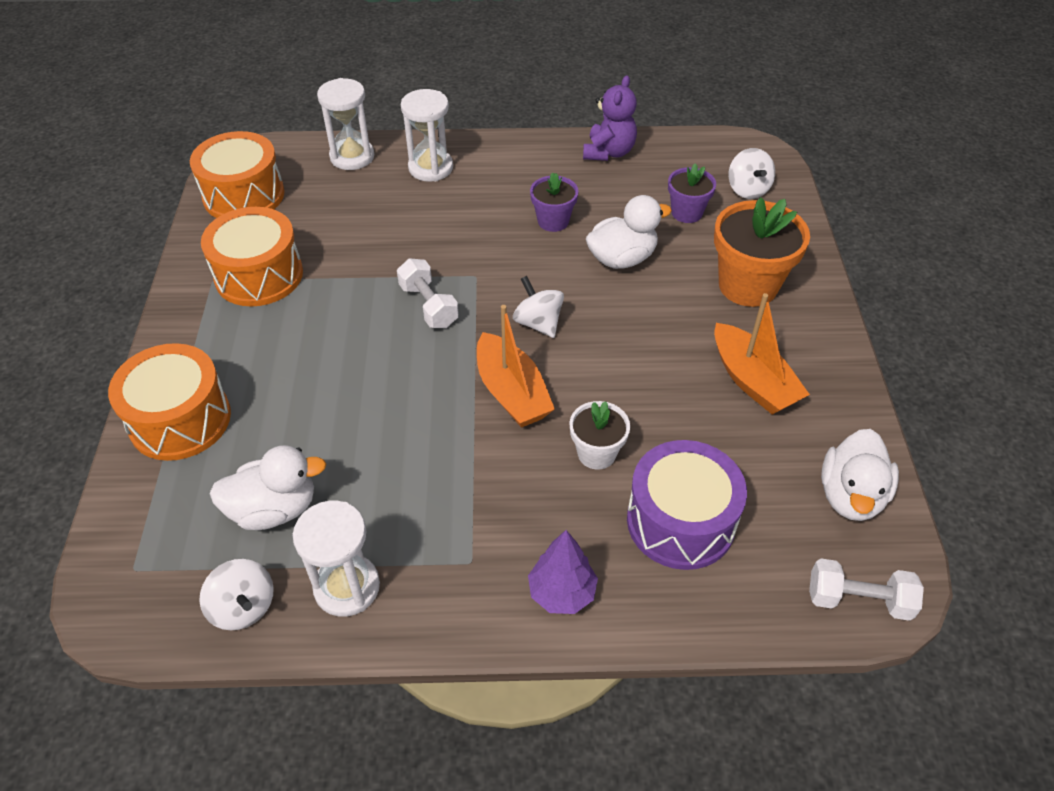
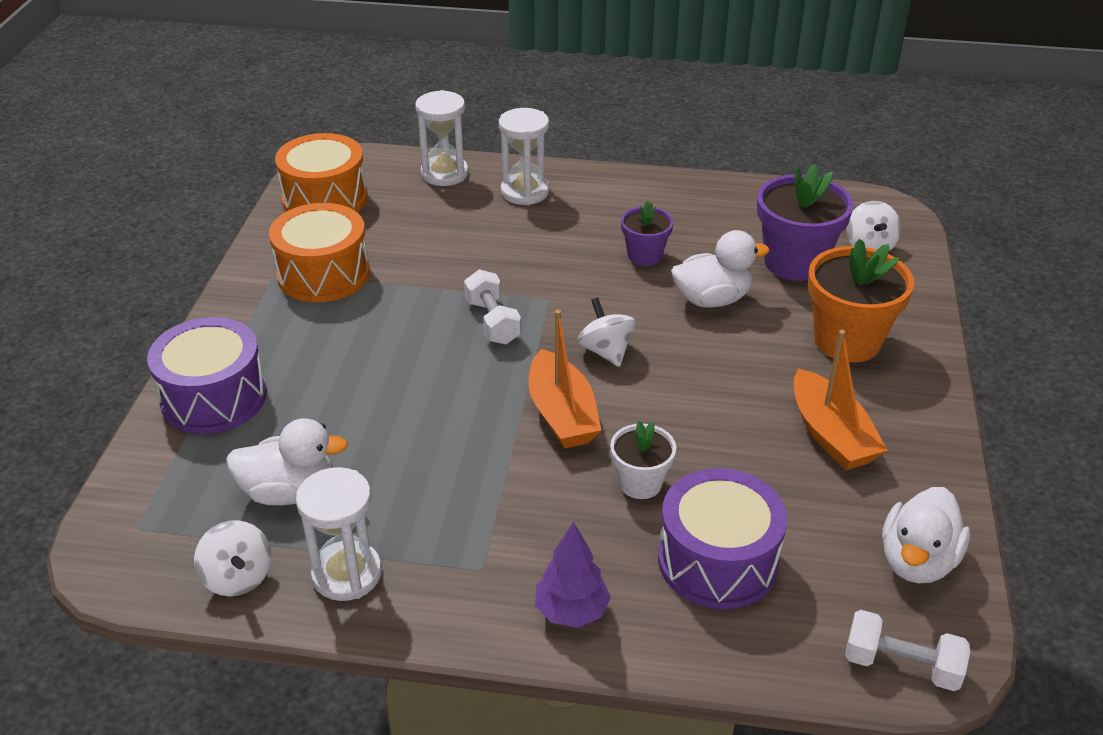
camera: 10 degrees right, 10 degrees down
(180, 420) = (214, 397): orange drum -> purple drum
(608, 152) = (721, 195): purple teddy bear -> none
(686, 213) = (794, 262): purple flower pot -> purple flower pot, size x1.76

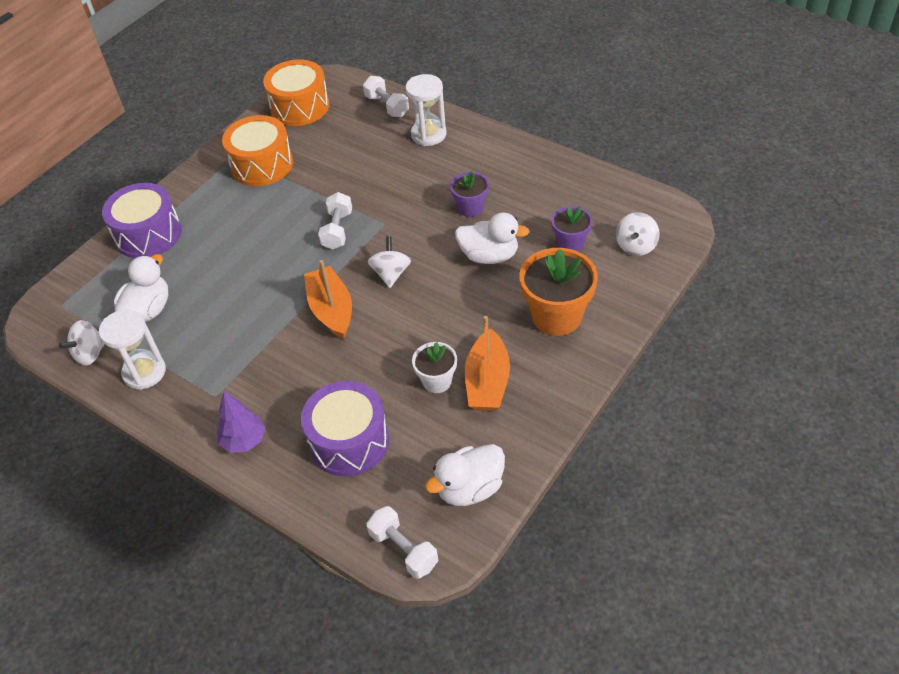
camera: 30 degrees right, 10 degrees up
(238, 577) = (90, 354): white spinning top -> white spinning top turned 45 degrees clockwise
(289, 491) = (148, 310): white duck -> white duck turned 90 degrees counterclockwise
(444, 174) = (387, 106): white hourglass -> white dumbbell
(562, 414) = (331, 310): orange boat -> orange boat turned 150 degrees clockwise
(640, 483) = (343, 373): white flower pot -> white flower pot (437, 381)
(794, 262) = (570, 243): purple flower pot -> purple flower pot, size x0.57

